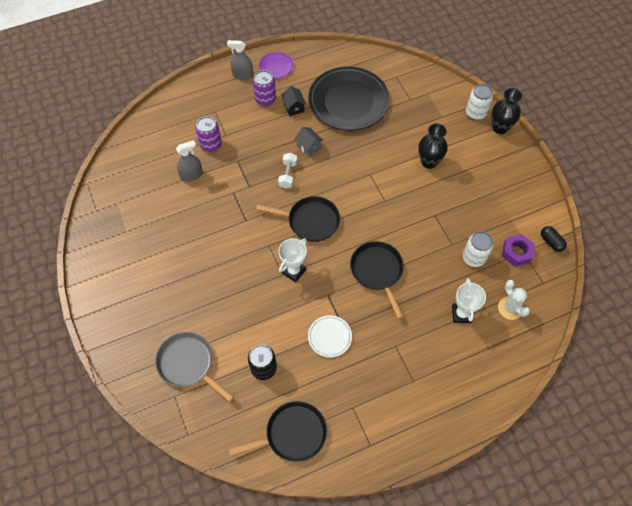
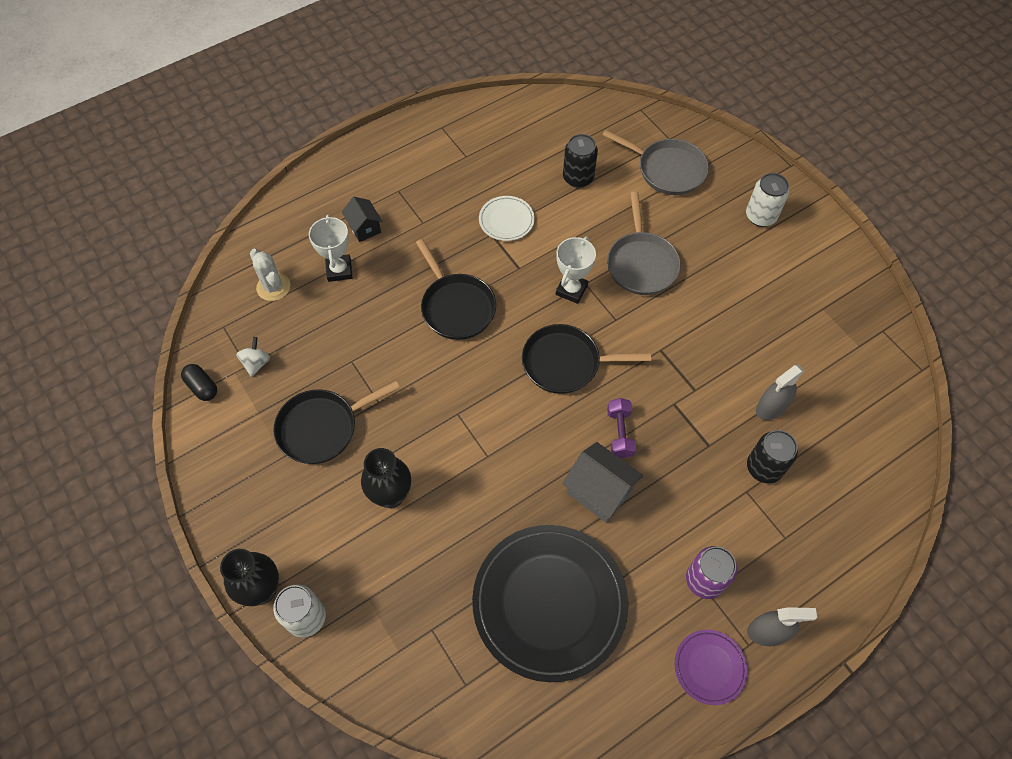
camera: 170 degrees right, 0 degrees up
(211, 145) = (764, 467): purple can -> black can
(238, 283) = (641, 263): none -> grey pan
(288, 175) = (619, 433): white dumbbell -> purple dumbbell
(292, 434) = (528, 125): black pan -> black pan (322, 428)
(294, 107) = (647, 571): black house -> black house (364, 228)
(309, 147) = (599, 491): grey house -> grey house, size x1.58
(473, 258) = (320, 346): white can -> white can (760, 216)
(516, 252) = (256, 363): purple nut -> white spinning top

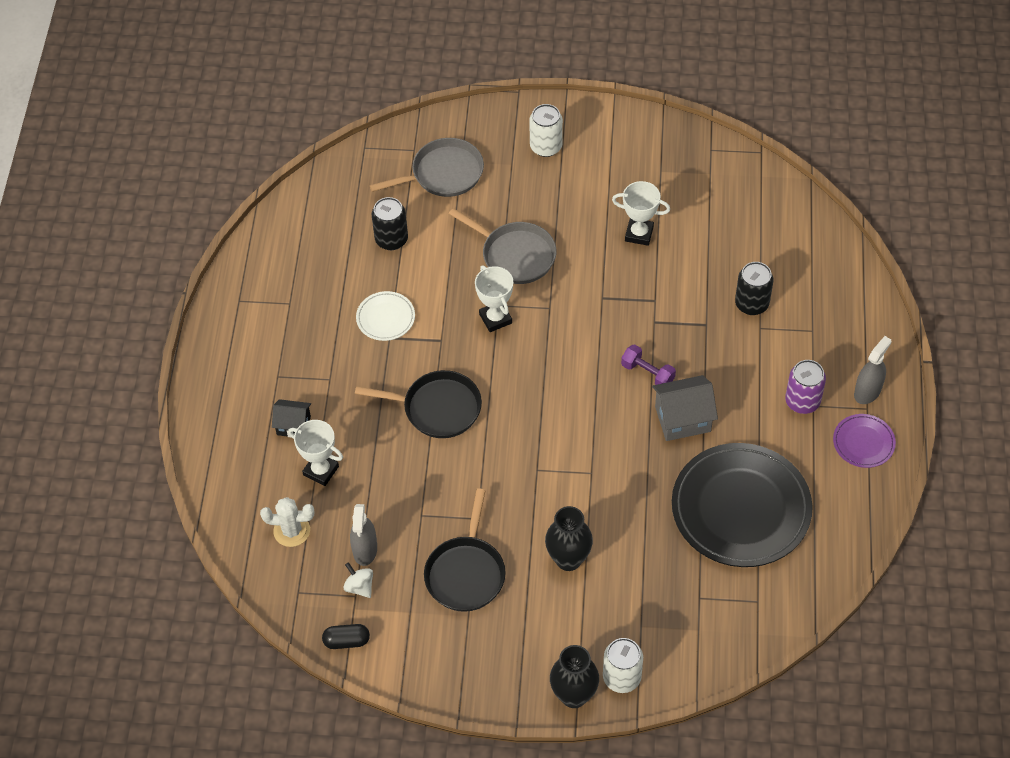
camera: 50 degrees left, 5 degrees down
(565, 363) = (557, 367): black pan -> none
(747, 334) = (639, 234): none -> white trophy
(771, 407) = (710, 264): grey spray bottle -> grey spray bottle (365, 550)

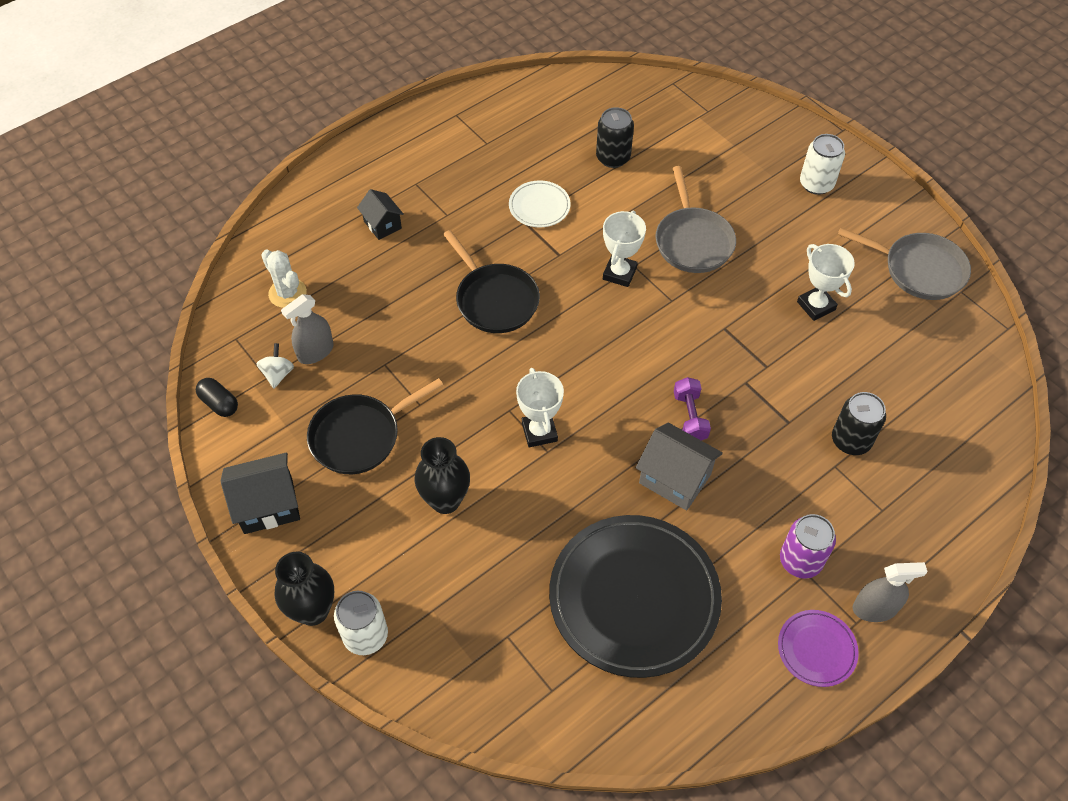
camera: 45 degrees right, 0 degrees up
(321, 471) = (359, 270): white trophy -> white trophy (539, 432)
(443, 174) = (709, 143): grey pan -> grey pan (919, 270)
(465, 667) = (268, 505): none -> black house

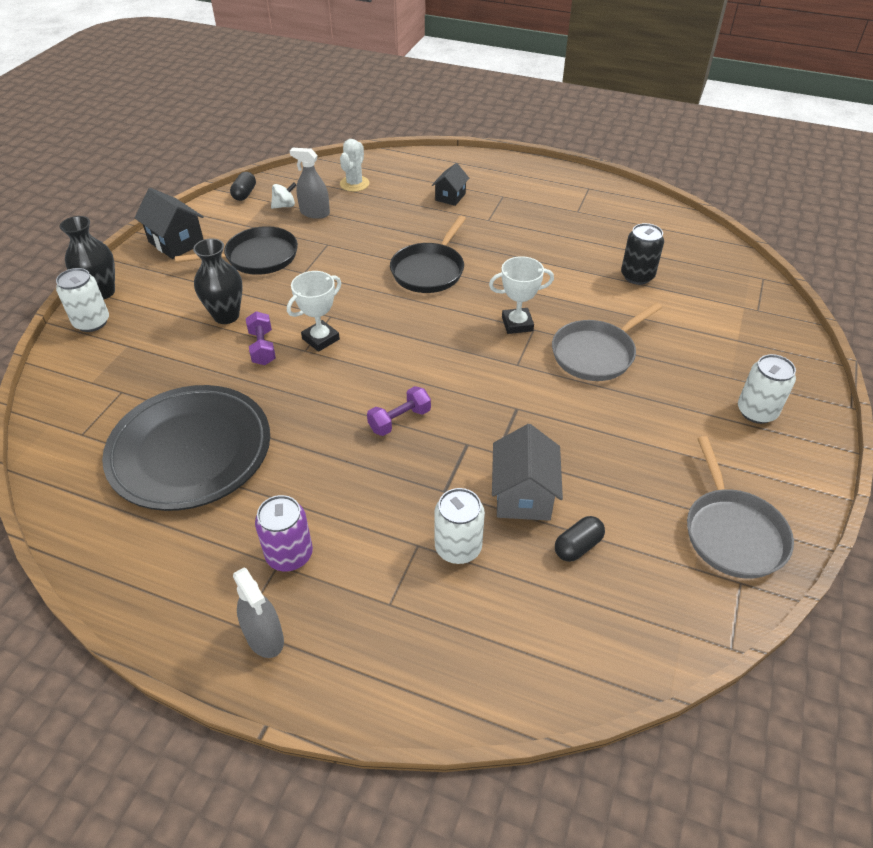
camera: 60 degrees right, 10 degrees down
(360, 436) = (257, 257): black pan -> black pan turned 135 degrees clockwise
(520, 486) = (262, 348): none -> purple dumbbell
(539, 206) = (543, 258): white plate -> none
(675, 478) = (327, 434): grey house -> grey house (523, 495)
(816, 306) = (602, 463): white trophy -> none
(816, 649) = (194, 602): purple plate -> none
(851, 440) = (458, 547): black can -> white can
(886, 365) = (578, 546): none -> black capsule

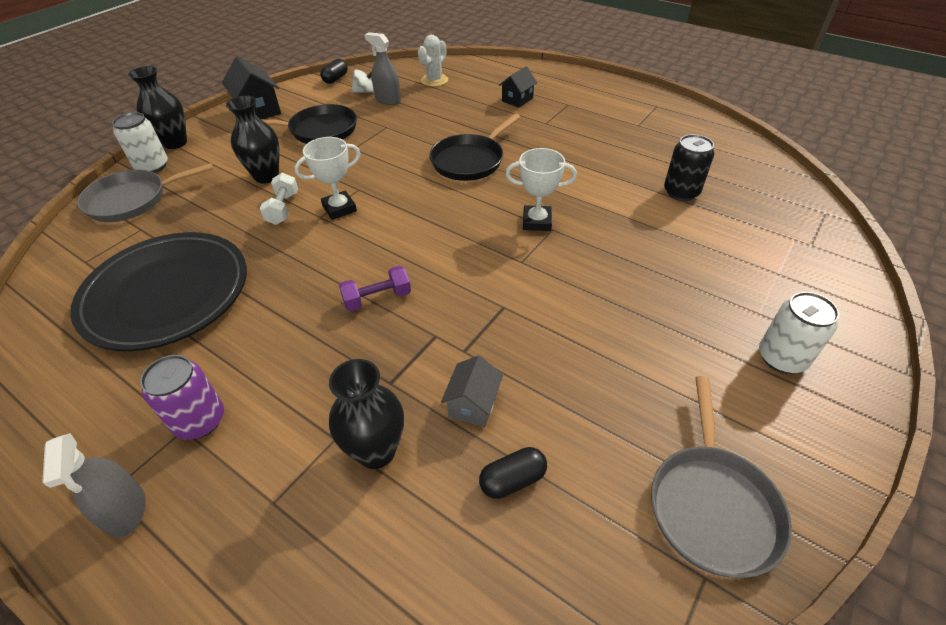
camera: 15 degrees right, 0 degrees up
(262, 348) = (283, 209): purple dumbbell -> white dumbbell
(458, 547) = (376, 451): white can -> black vase
(523, 495) = (473, 404): grey house -> grey house, size x0.63
(596, 353) = (610, 263): grey pan -> grey pan (132, 200)

